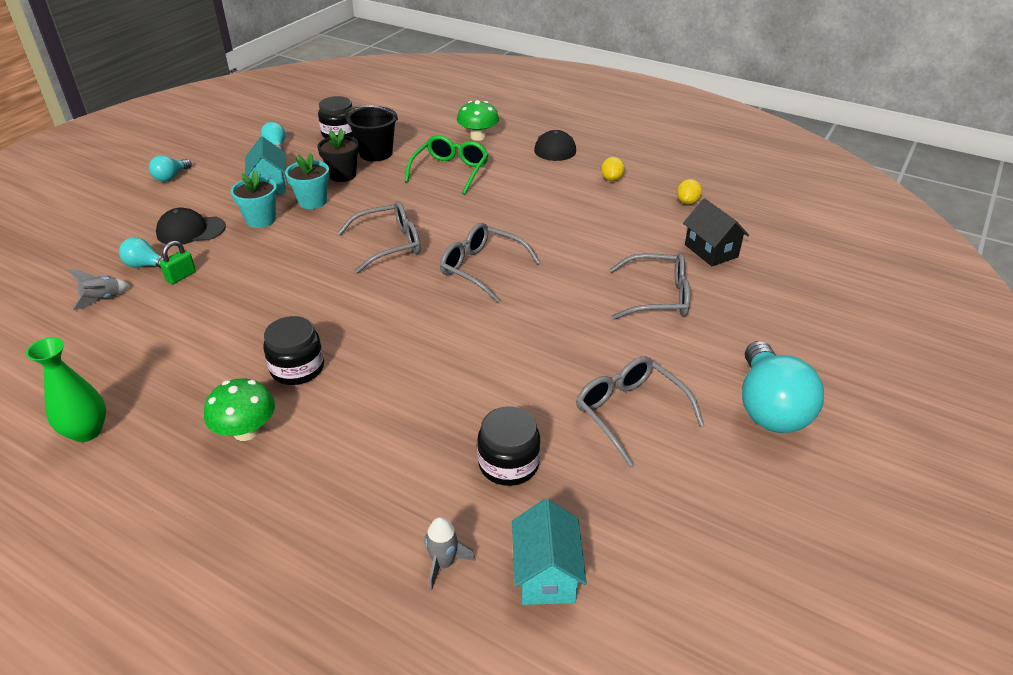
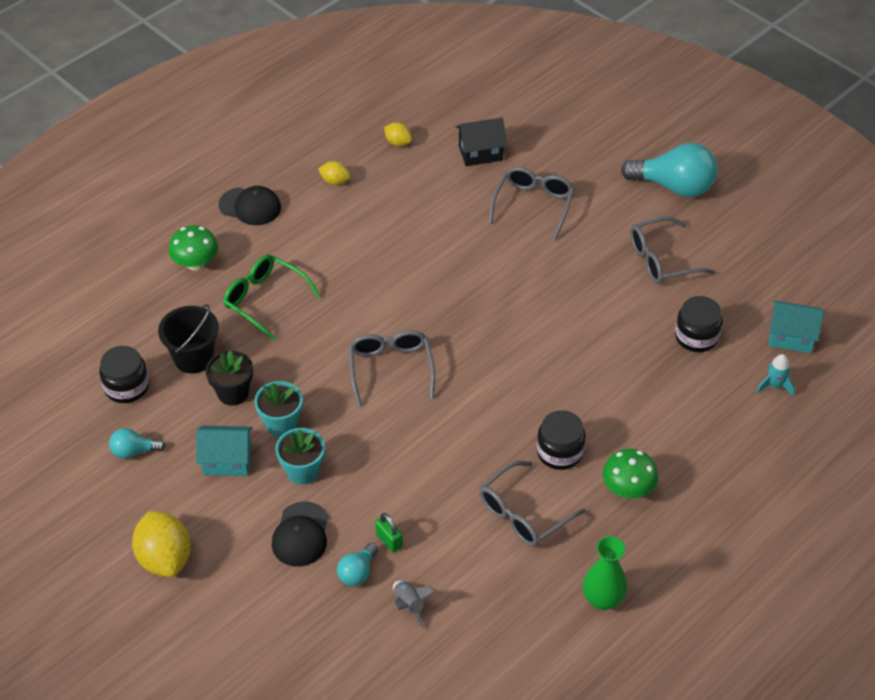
camera: 75 degrees left, 10 degrees up
(171, 177) = (165, 558): turquoise light bulb -> yellow lemon
(443, 564) = (775, 386): grey rocket -> turquoise rocket
(482, 269) = (455, 307): grey glasses -> grey glasses (524, 513)

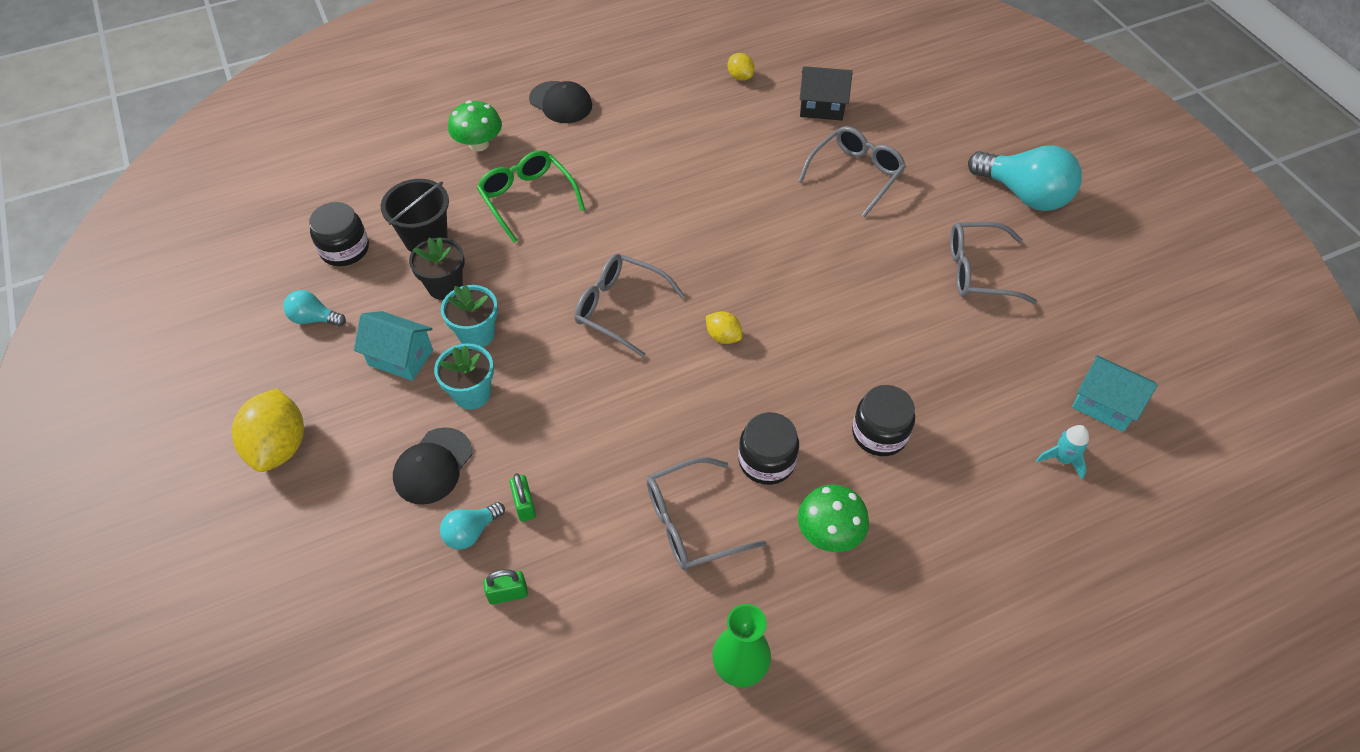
camera: 20 degrees right, 5 degrees up
(335, 181) = (657, 99): yellow lemon -> yellow lemon (723, 336)
(390, 369) = (620, 308): grey glasses -> grey glasses turned 75 degrees counterclockwise
(409, 606) = (508, 594): grey rocket -> green padlock
(696, 337) = (986, 371): black jar -> black jar (879, 433)

